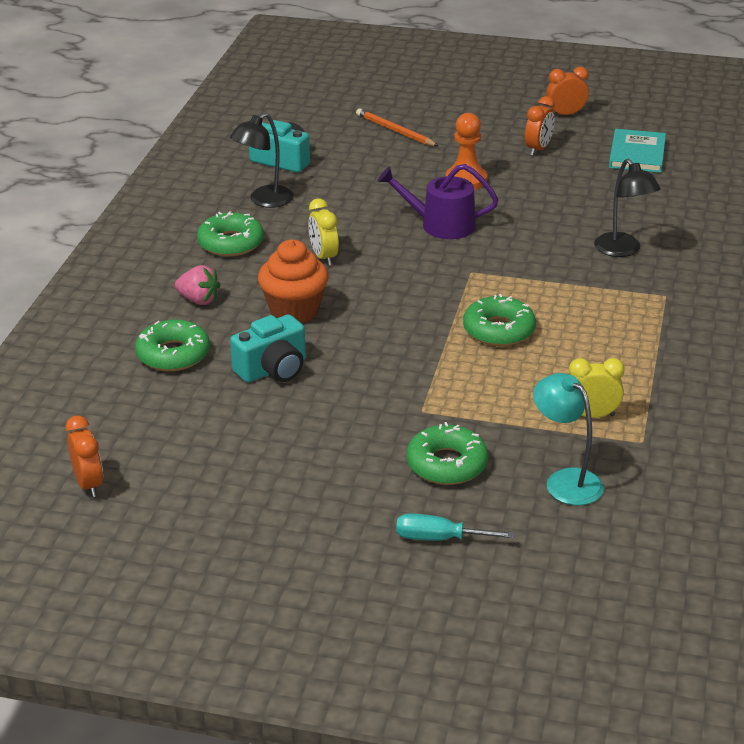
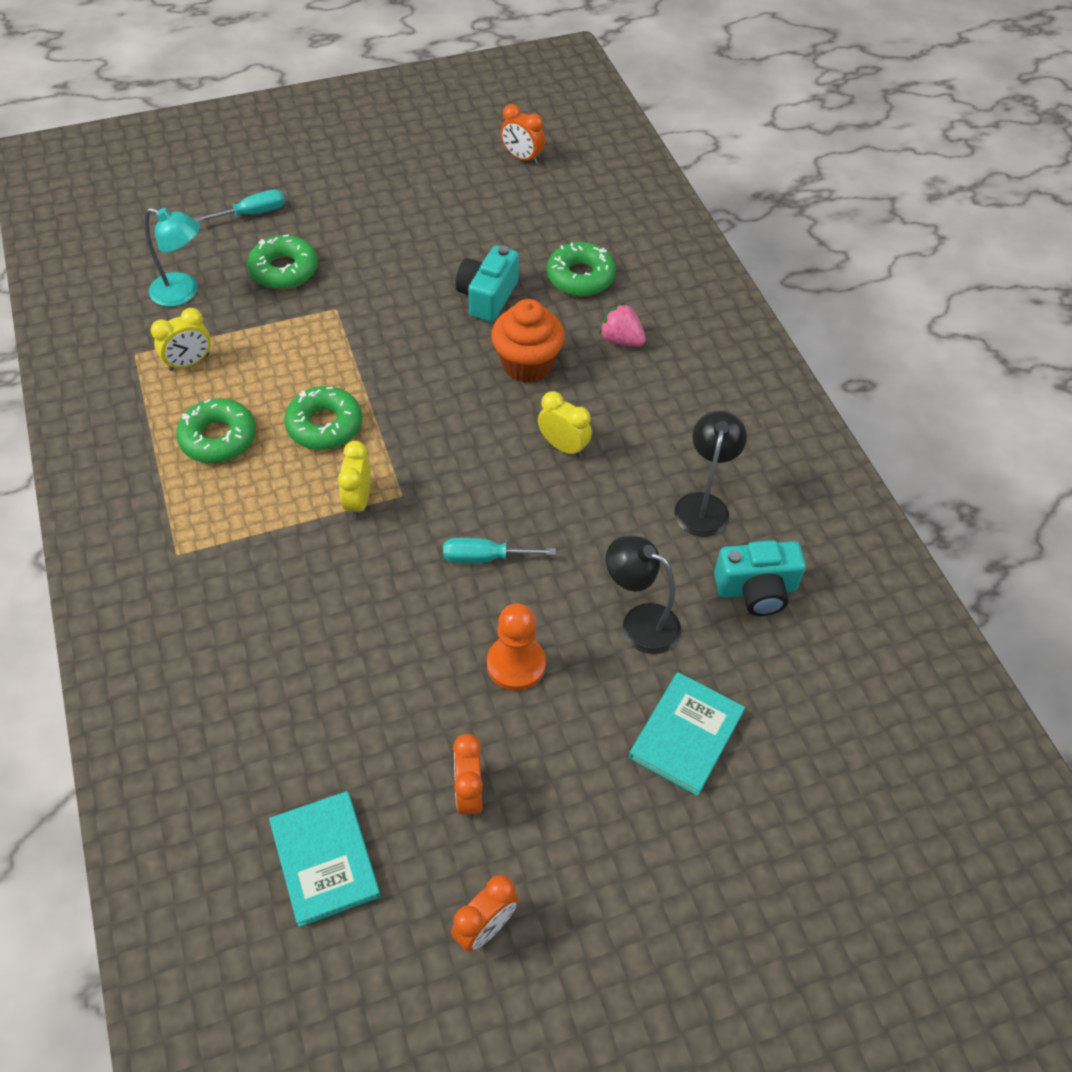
camera: 145 degrees right, 20 degrees up
(199, 300) = (621, 340): pink strawberry -> pink strawberry turned 45 degrees clockwise
(231, 243) = (669, 424): green donut -> green donut (218, 438)
(395, 131) = (686, 735): orange pencil -> turquoise book
(441, 225) = (484, 557): purple watering can -> turquoise screwdriver
(506, 279) = (358, 501): none -> yellow clock
(622, 250) = (254, 612): black lamp -> black lamp (639, 622)

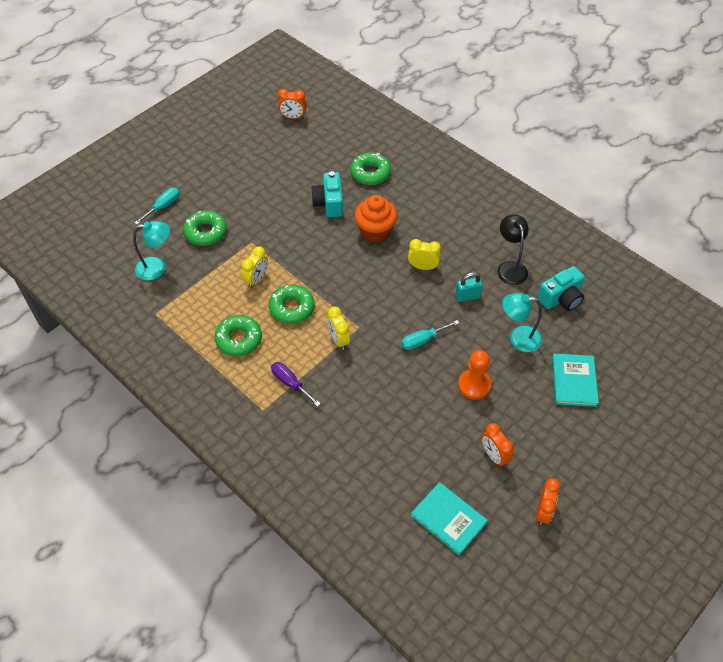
camera: 25 degrees left, 0 degrees up
(189, 362) = (191, 305): yellow clock -> yellow clock (256, 279)
(243, 533) = (290, 383): none -> purple screwdriver
(602, 520) = (467, 296): none -> turquoise padlock
(621, 340) = (414, 199): pink strawberry -> none
(639, 622) = (518, 338): black lamp -> turquoise lamp

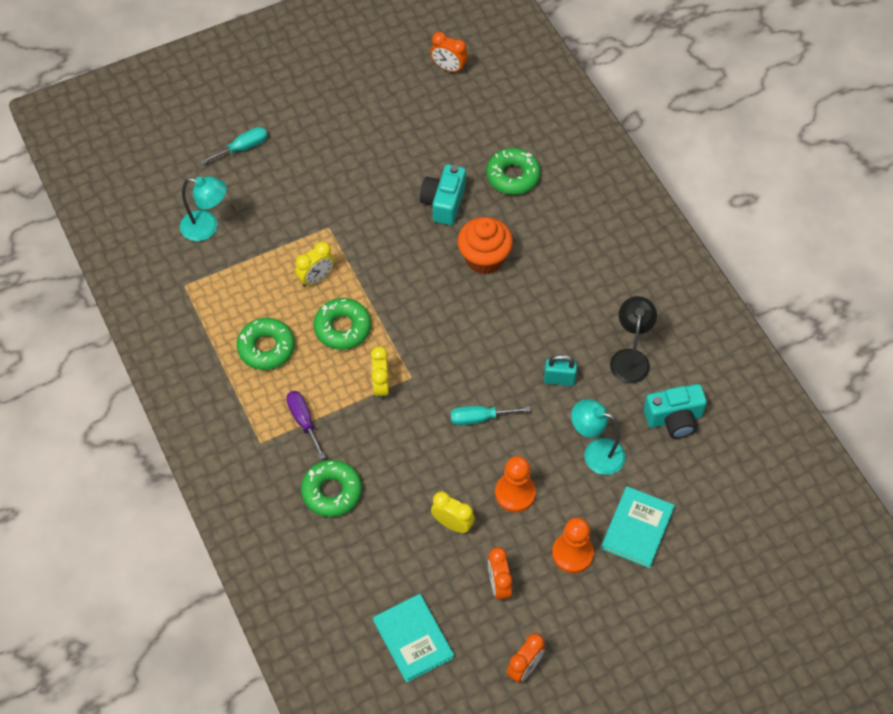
camera: 20 degrees right, 5 degrees up
(206, 232) = (280, 197): green donut -> green donut (332, 492)
(423, 267) = (522, 324): yellow clock -> yellow clock (452, 524)
(537, 414) = (572, 553): none -> orange pawn

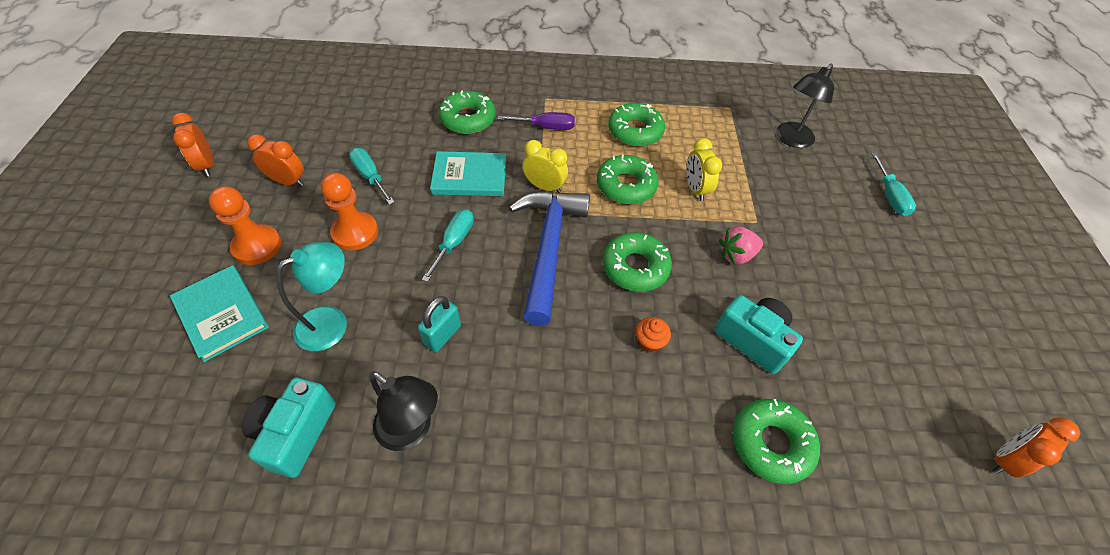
camera: 115 degrees right, 5 degrees down
(207, 227) = (791, 140): turquoise lamp -> black lamp
(373, 231) = (736, 255): none -> pink strawberry
(413, 639) = (305, 115): turquoise book -> turquoise book (469, 176)
(425, 290) = (635, 267): none -> green donut
(444, 352) = (548, 249): none -> blue hammer
(452, 524) = (370, 176): yellow clock -> turquoise screwdriver
(484, 259) = (649, 342): orange cupcake -> orange cupcake, size x0.47

